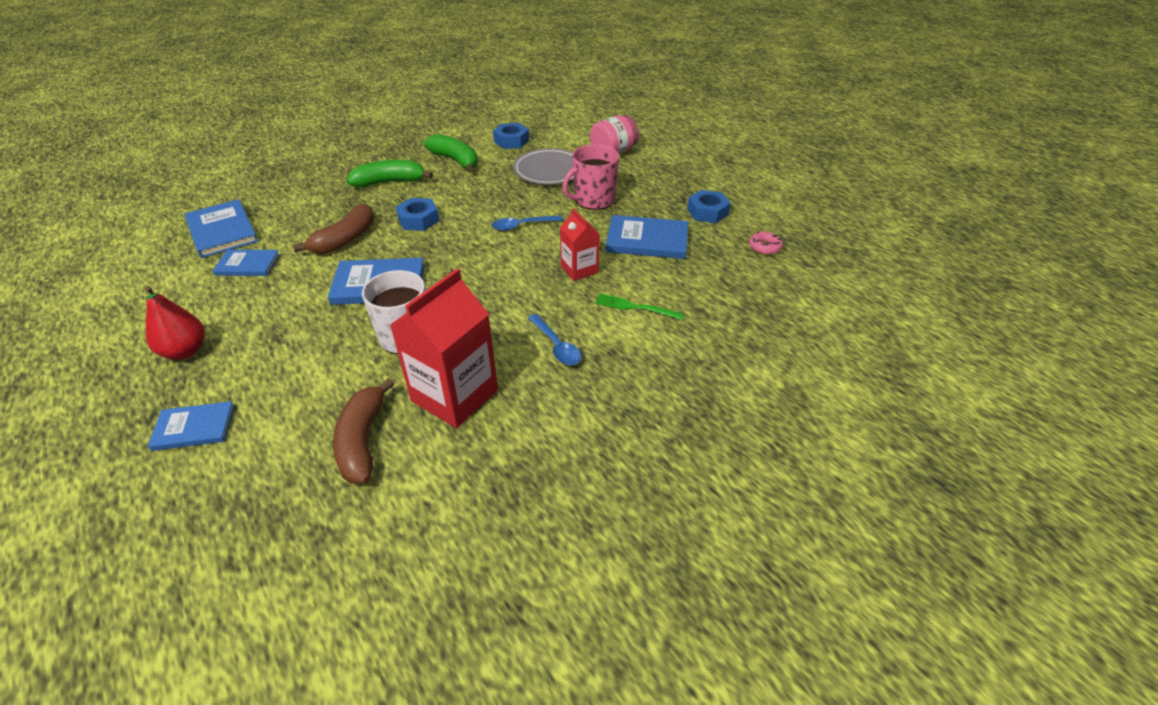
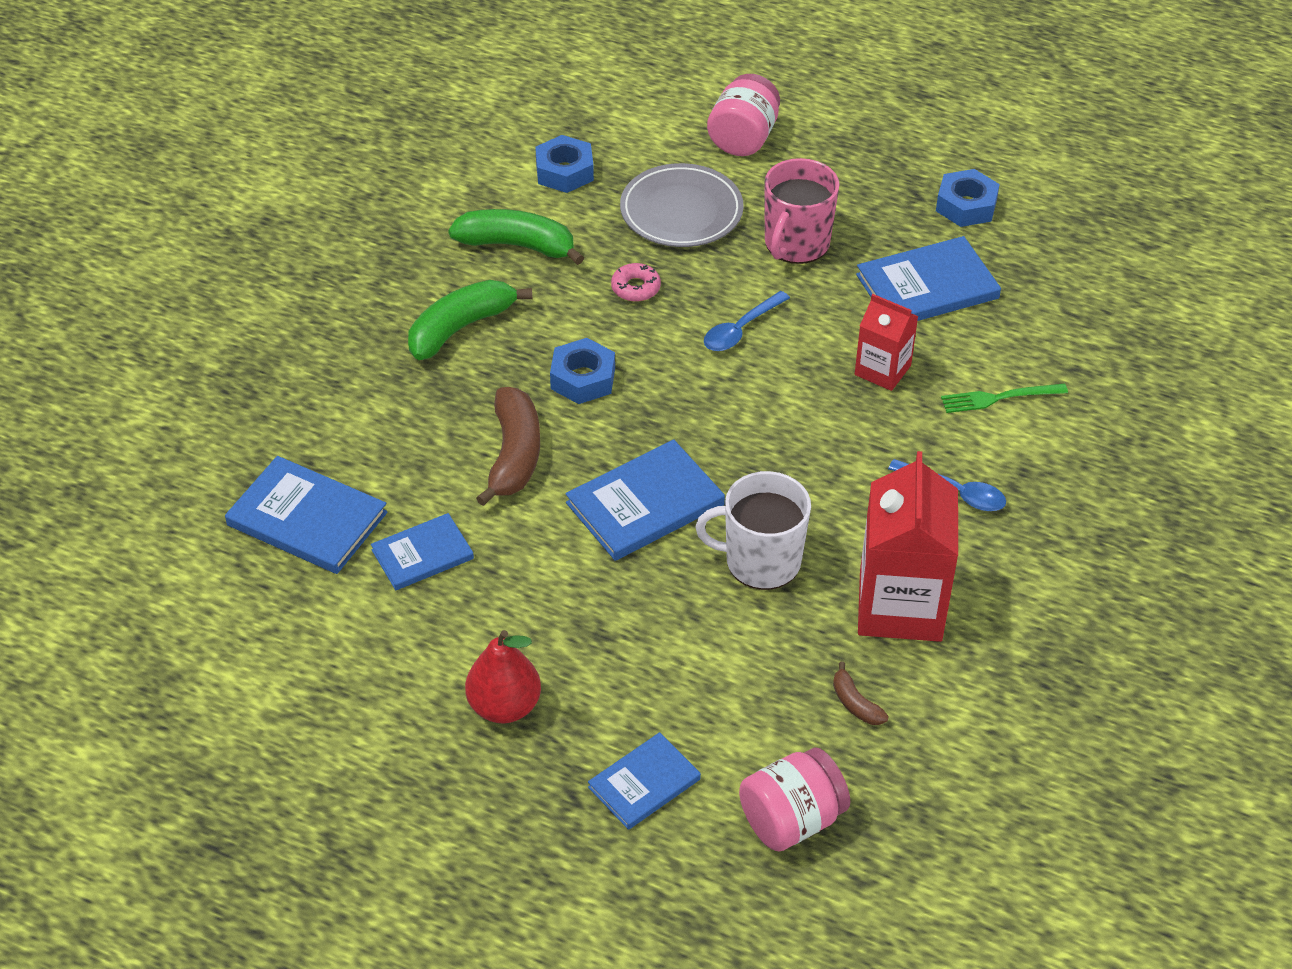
camera: 30 degrees left, 5 degrees up
(241, 495) = (791, 820): none -> pink jar
(363, 441) = (855, 703): brown banana -> brown banana, size x0.49
(764, 247) = (1080, 238): pink donut -> pink donut (635, 288)

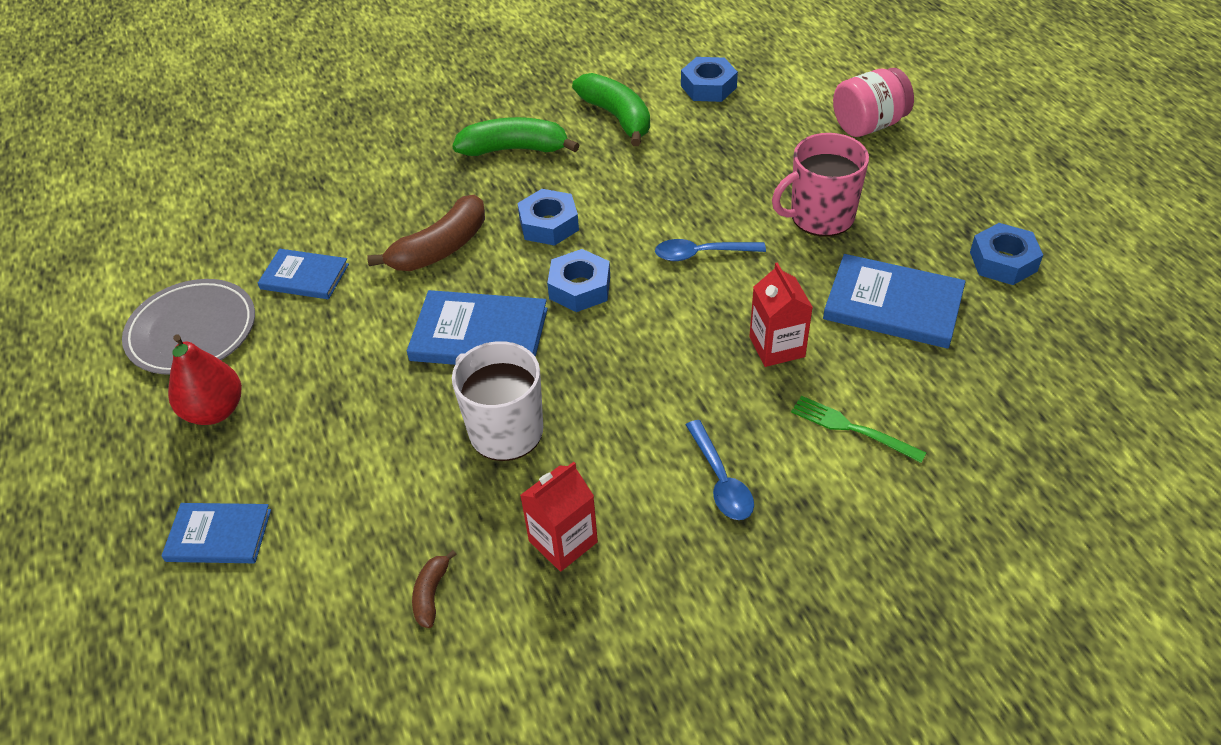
camera: 45 degrees right, 0 degrees up
(307, 519) = (274, 213): blue book -> none
(635, 288) = (661, 185): pink donut -> none
(678, 416) = (580, 288): none -> blue nut
(681, 211) = (759, 151): grey plate -> grey plate (192, 331)
(791, 820) = (270, 650): pink jar -> none
(900, 606) = (563, 541): red carton -> red carton, size x0.56

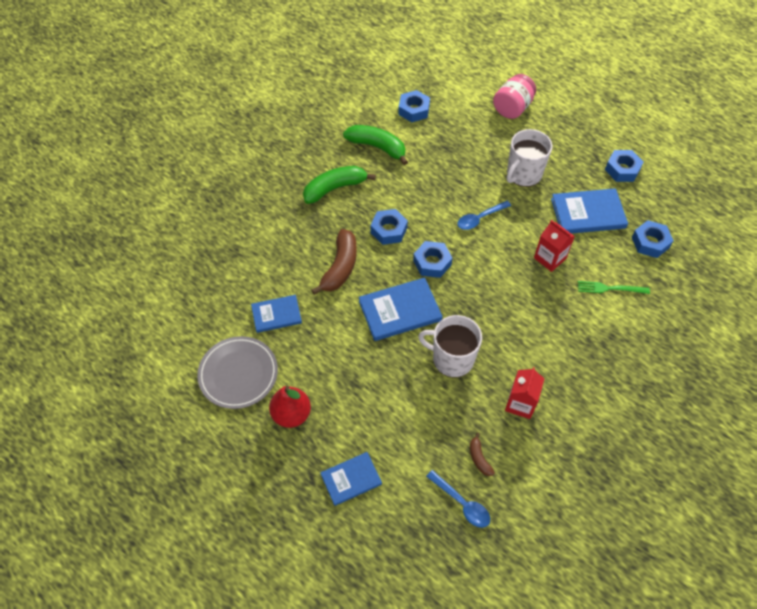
camera: 30 degrees left, 10 degrees up
(720, 480) = (569, 340): blue spoon -> blue spoon (462, 503)
(820, 216) = (523, 174): pink mug -> white mug
(980, 385) = (650, 242): none -> blue nut

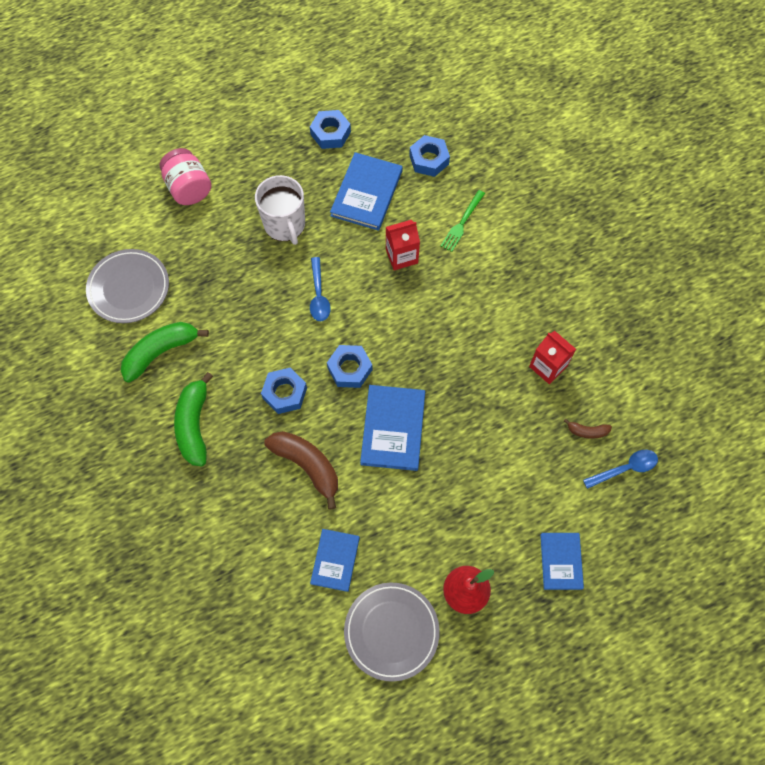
camera: 65 degrees left, 10 degrees up
(414, 110) = (129, 288): blue nut -> grey plate
(452, 359) = (472, 404): white mug -> none

